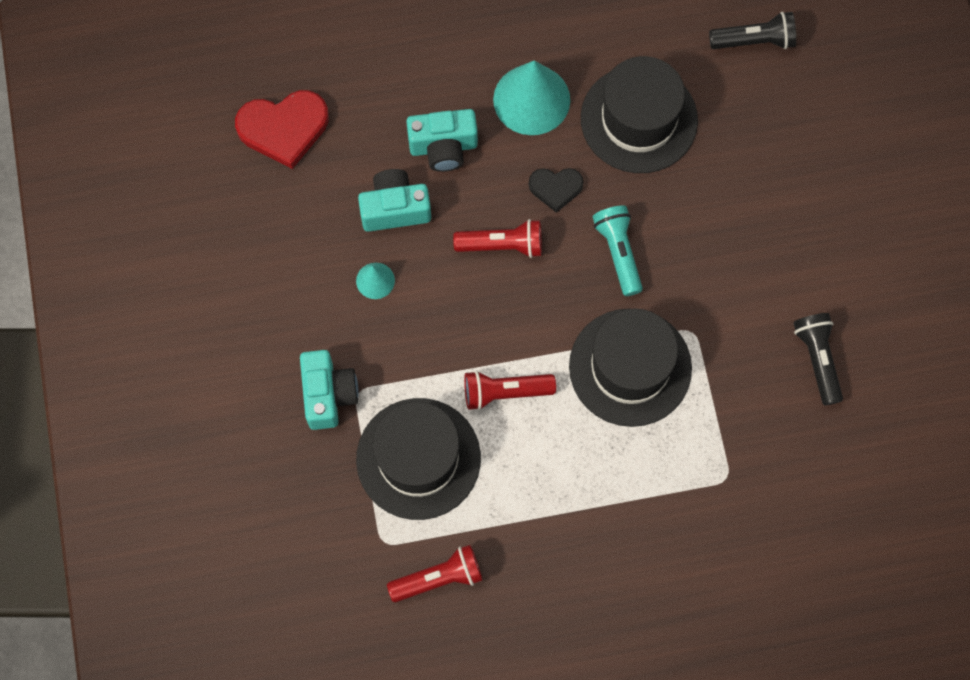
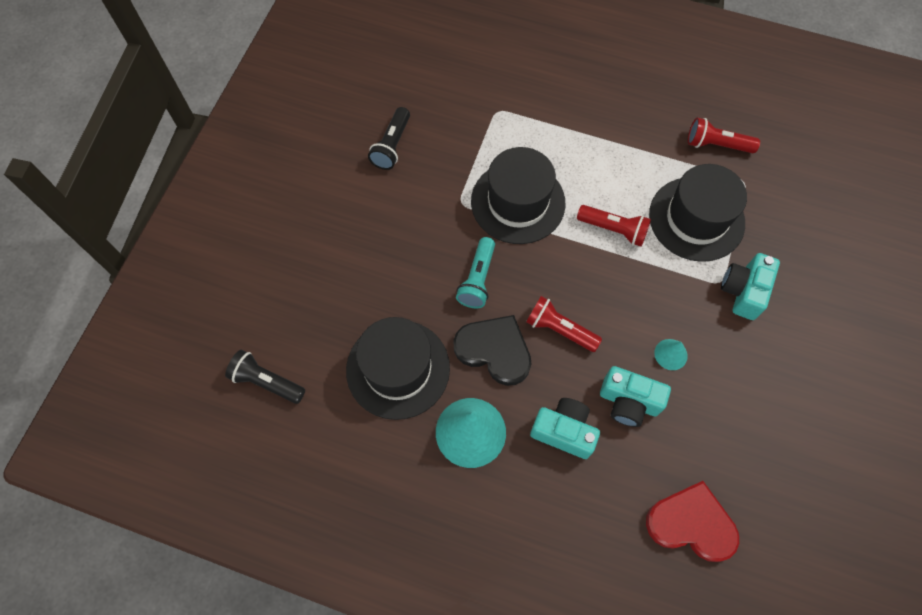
camera: 150 degrees left, 5 degrees down
(555, 188) = (494, 350): black heart -> black heart, size x1.73

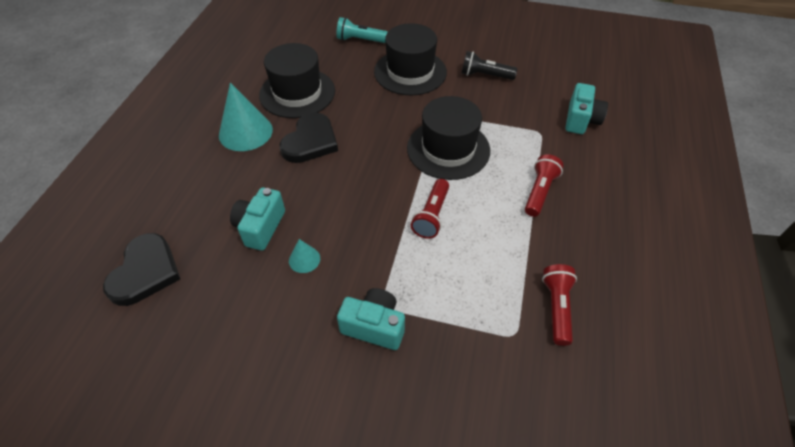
camera: 85 degrees right, 15 degrees down
(266, 382) = (291, 38): black flashlight -> none
(477, 279) = (372, 129): turquoise flashlight -> turquoise flashlight (360, 40)
(559, 329) = (329, 180): red flashlight -> red flashlight (539, 192)
(564, 431) = (239, 185): turquoise camera -> turquoise camera (581, 120)
(691, 523) = (145, 272): red heart -> black heart
(696, 219) = (456, 285): black hat -> black hat (410, 72)

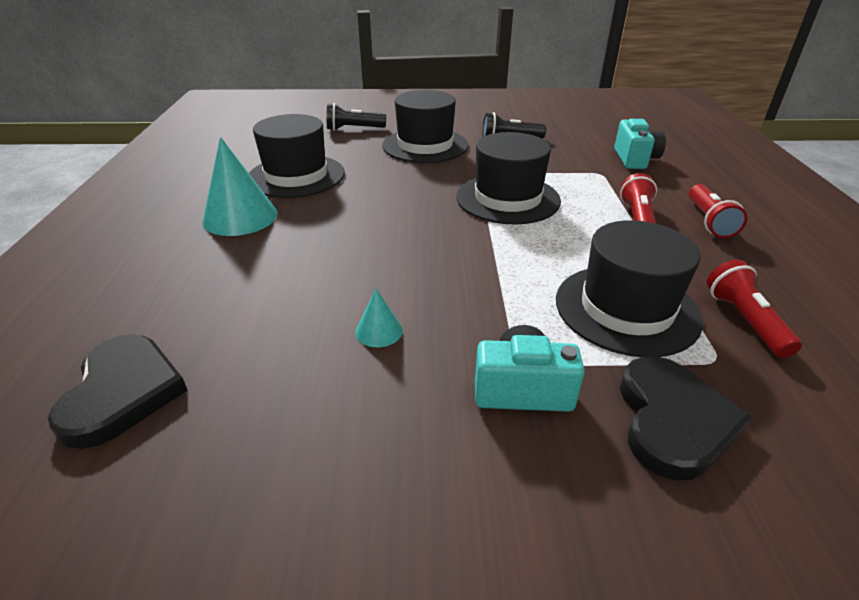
camera: 15 degrees left, 15 degrees down
(260, 227) = (298, 307): turquoise camera -> none
(310, 141) = (332, 214): black heart -> black heart (672, 420)
(360, 40) = (354, 129): turquoise flashlight -> black flashlight
(432, 216) = (526, 258): red flashlight -> red flashlight (708, 221)
(478, 278) = (626, 309): none -> black hat

